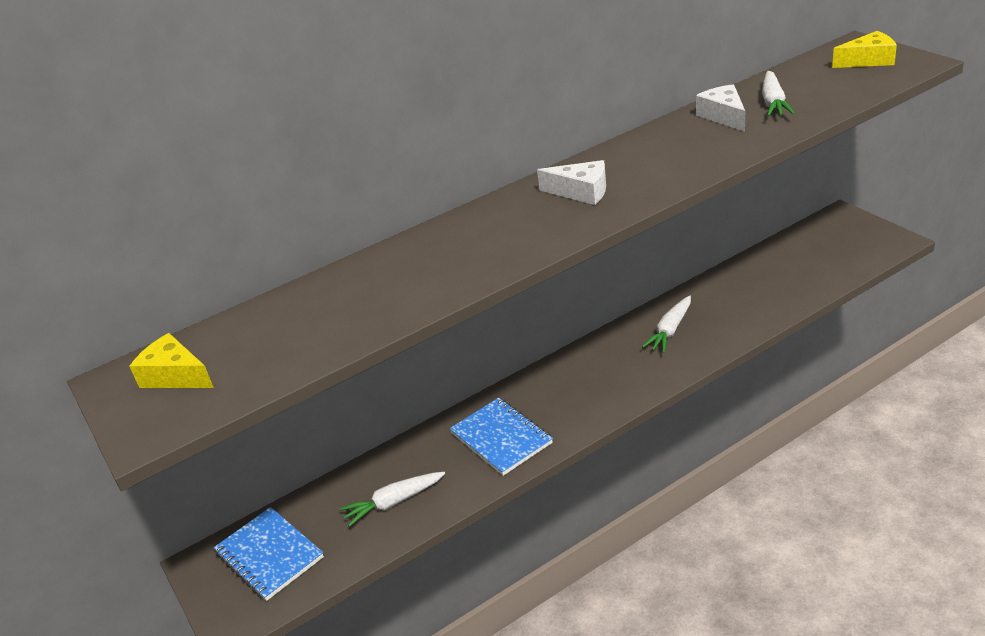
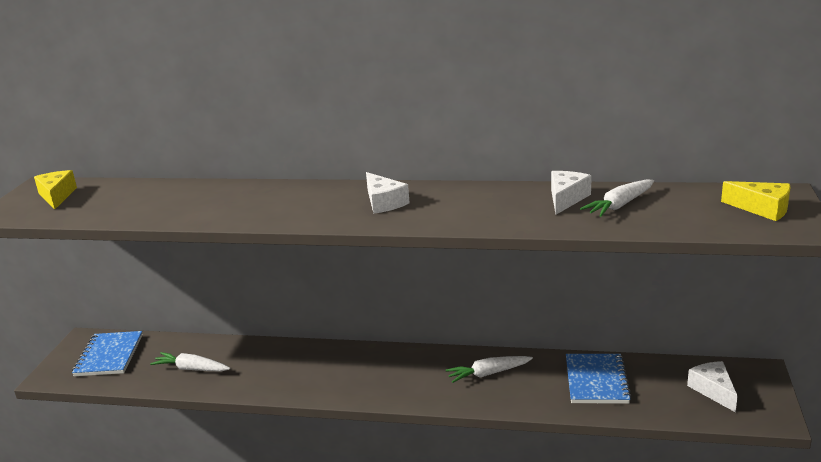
camera: 40 degrees right, 10 degrees down
(501, 438) = (291, 372): blue notebook -> blue notebook (596, 381)
(835, 245) = (713, 390): none -> white cheese

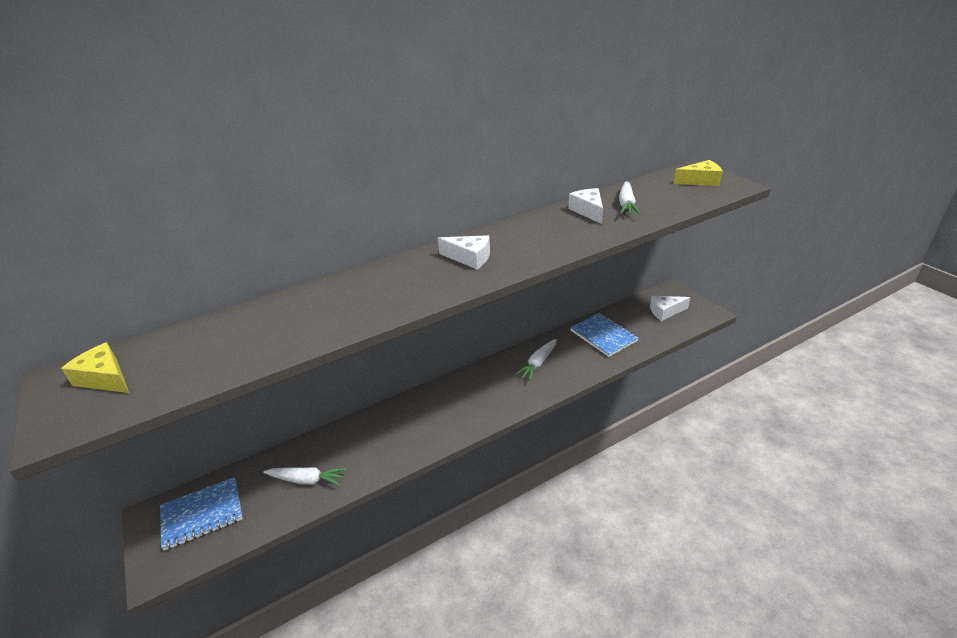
camera: 40 degrees left, 10 degrees up
(109, 356) = (202, 514): blue notebook -> blue notebook turned 75 degrees counterclockwise
(192, 369) = (307, 480): white carrot -> white carrot turned 150 degrees counterclockwise
(713, 390) = (665, 312): white cheese -> white cheese turned 45 degrees counterclockwise

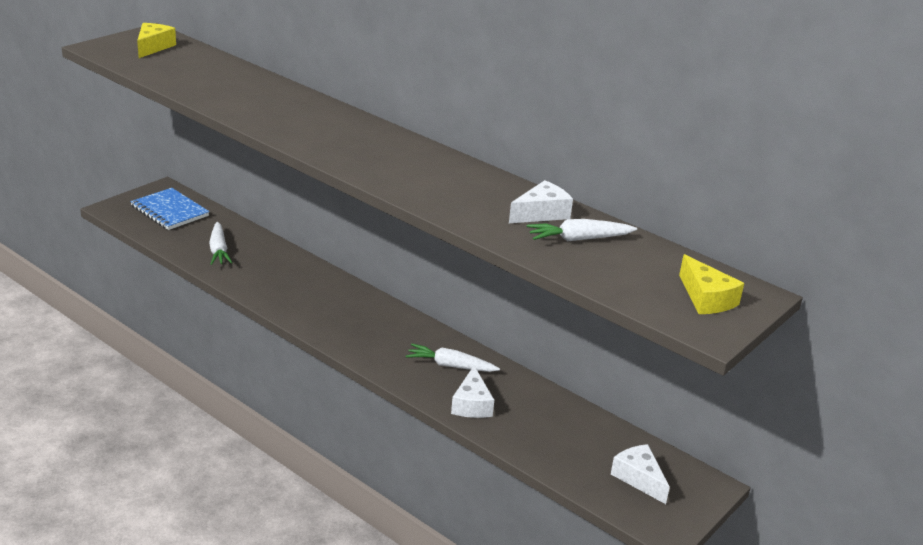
camera: 65 degrees right, 5 degrees down
(469, 258) = (384, 153): white cheese -> white cheese (471, 404)
(603, 336) = (539, 417): blue notebook -> none

